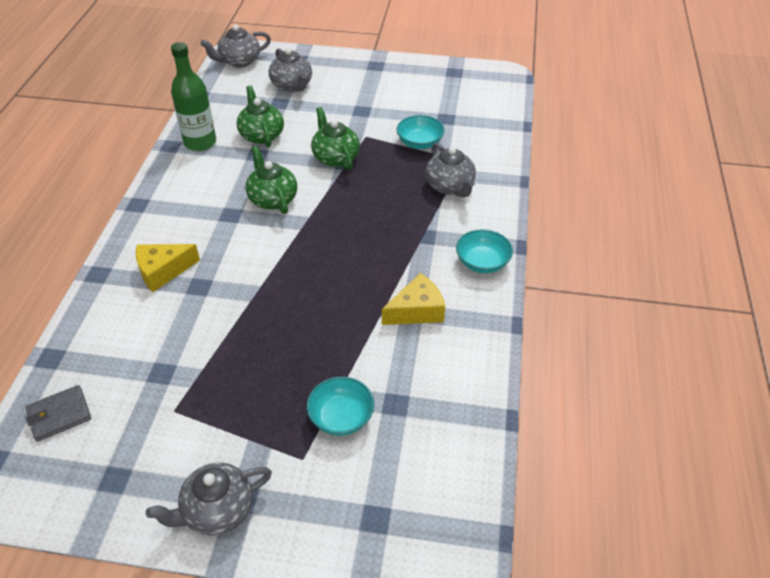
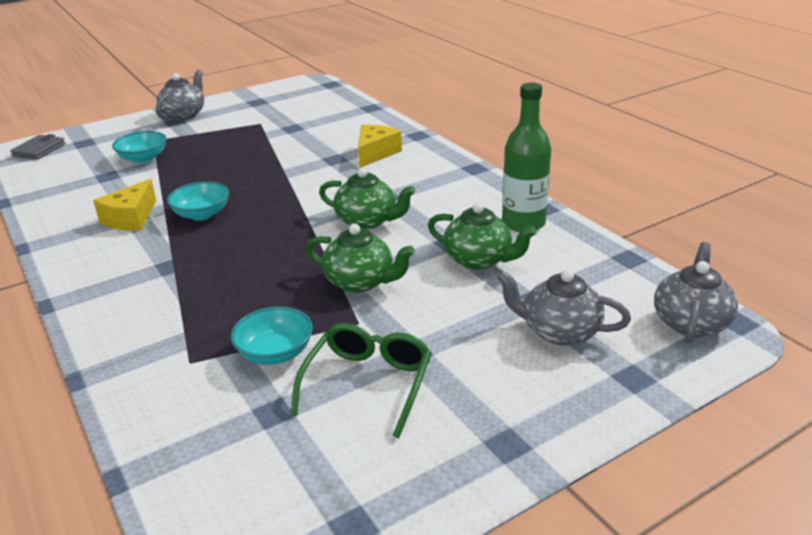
camera: 140 degrees right, 15 degrees down
(59, 415) = (324, 101): grey wallet -> grey wallet (39, 150)
(396, 108) = (368, 383): none -> green glasses
(450, 186) = (182, 322): grey teapot -> none
(482, 262) = (86, 273): turquoise bowl -> turquoise bowl (202, 214)

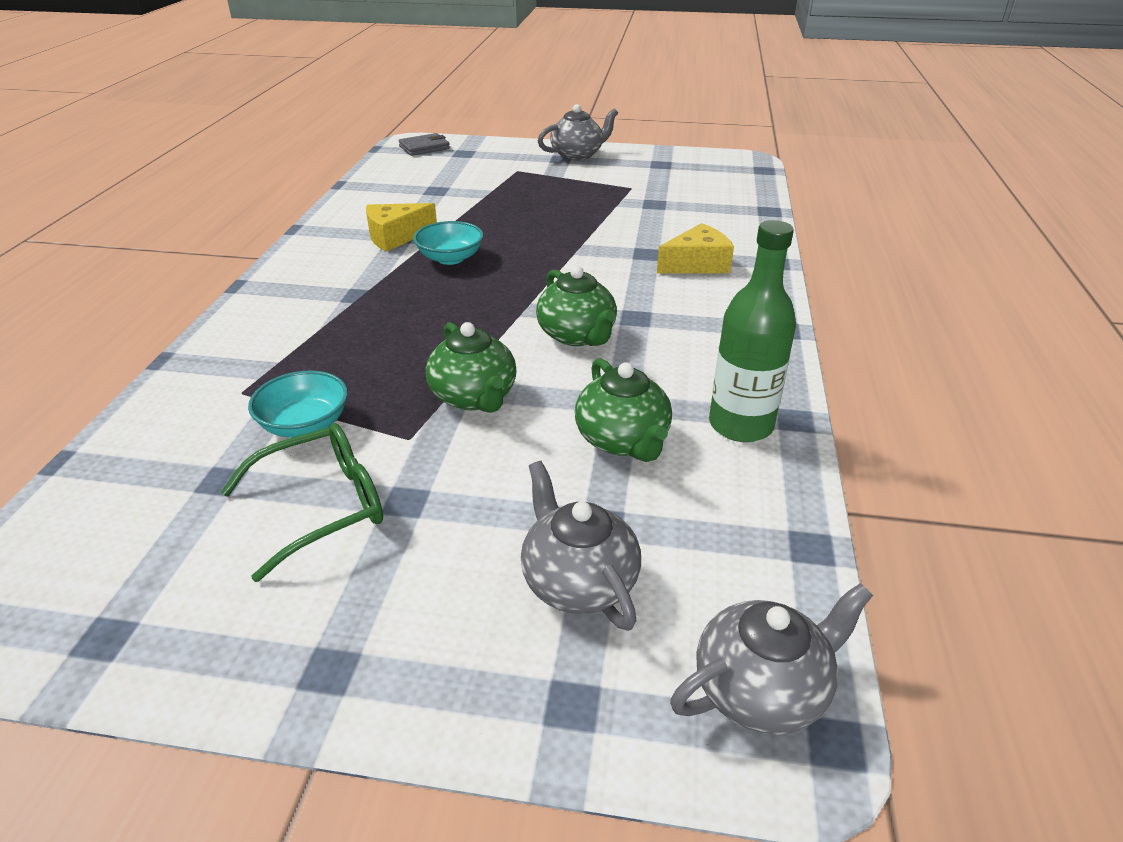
camera: 40 degrees right, 5 degrees up
(143, 158) = (485, 185): turquoise bowl -> none

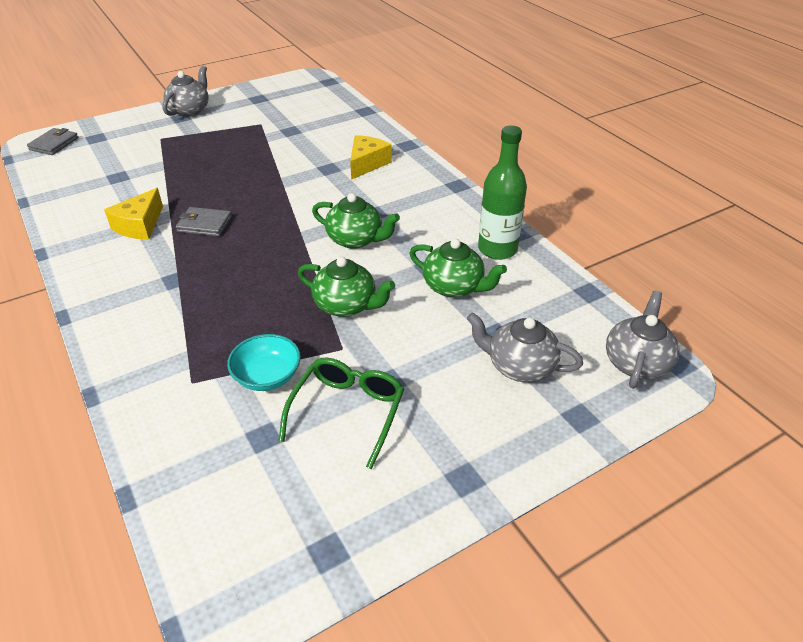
camera: 40 degrees left, 5 degrees up
(450, 258) = (204, 224): turquoise bowl -> grey wallet

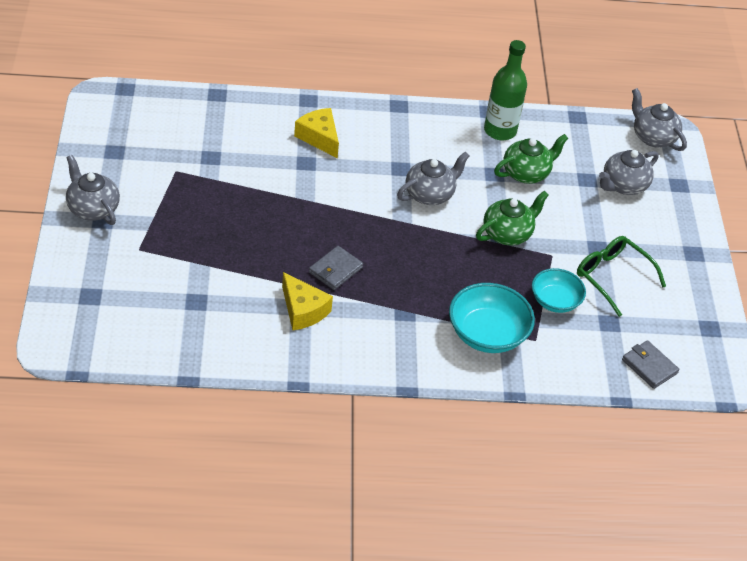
camera: 65 degrees left, 5 degrees up
(54, 144) = (74, 331): grey wallet -> grey wallet (649, 366)
(178, 343) = (487, 334): none -> turquoise bowl
(355, 239) = (430, 194): green teapot -> grey teapot

